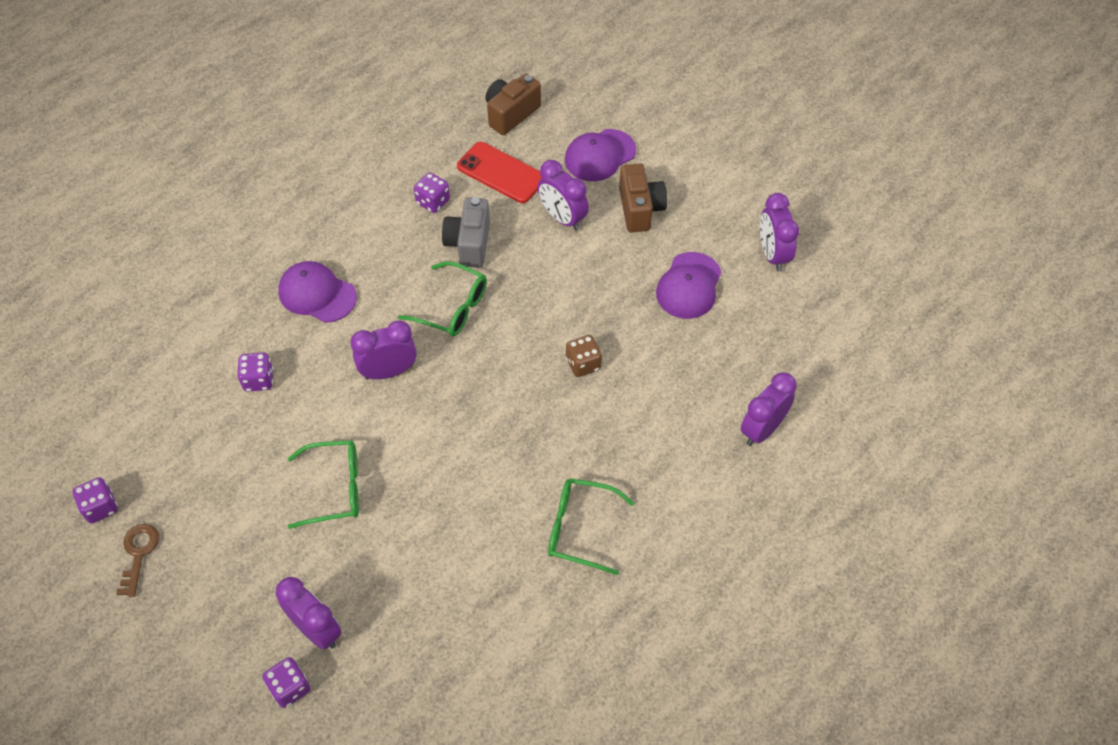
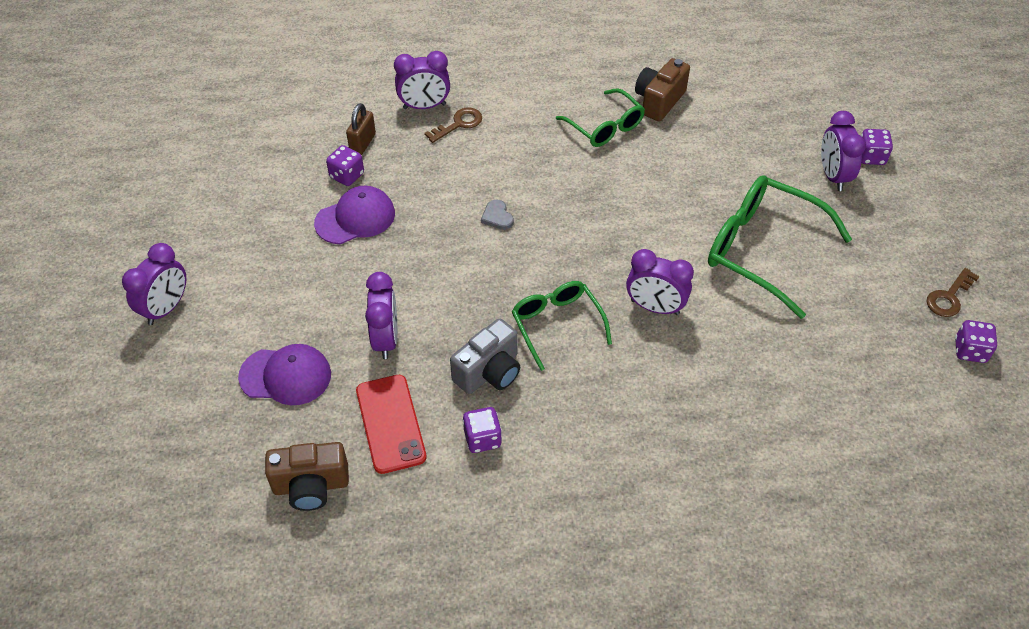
camera: 140 degrees left, 5 degrees down
(258, 380) = (774, 371): purple dice -> purple dice (347, 176)
(317, 294) = (667, 418): purple cap -> none
(335, 488) = (761, 250): green glasses -> green glasses, size x1.63
(583, 364) = (497, 217): brown dice -> grey heart
(640, 209) = (315, 302): brown camera -> brown camera (659, 101)
(711, 432) = (458, 124): none -> brown key
(766, 353) = (363, 143): none -> brown padlock
(772, 254) = (266, 199): purple clock -> purple clock (166, 308)

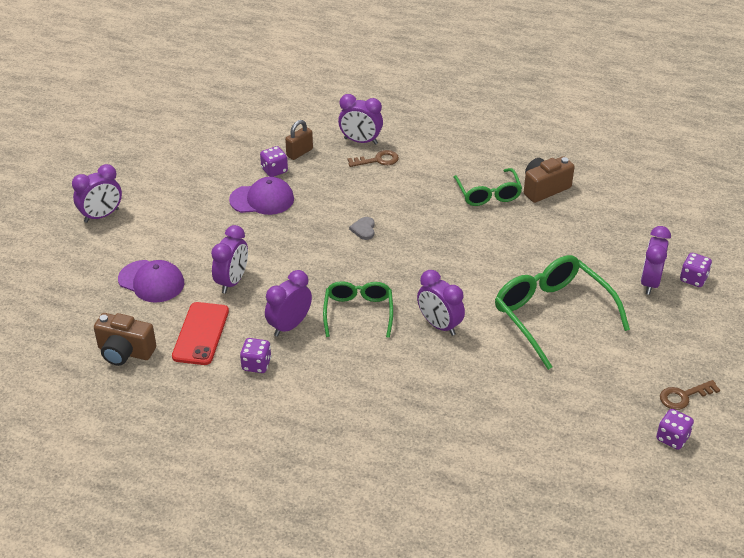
camera: 25 degrees right, 10 degrees down
(489, 372) = (289, 325): grey camera -> purple clock

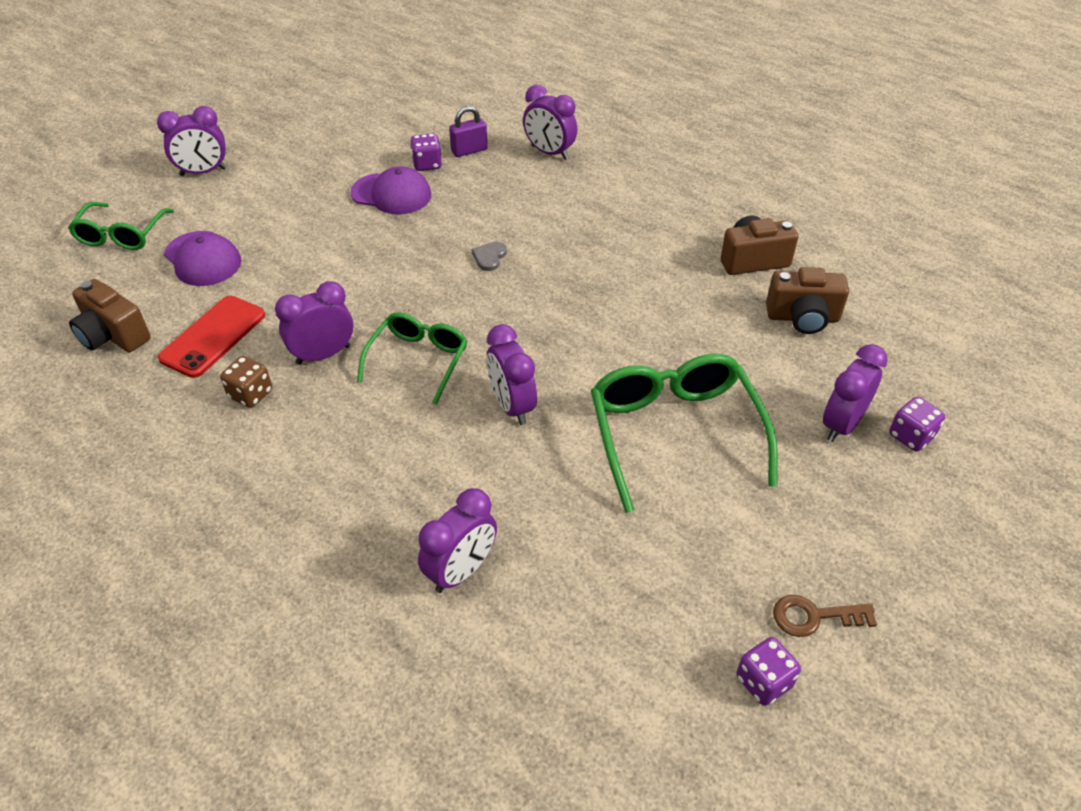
camera: 20 degrees right, 5 degrees up
(232, 281) = (292, 282): purple clock -> purple clock (461, 571)
(256, 364) = (251, 394): purple dice -> brown dice
(299, 153) = (469, 151): brown padlock -> purple padlock
(377, 160) = (557, 179): brown key -> none
(488, 194) = (673, 250): green glasses -> green glasses (121, 235)
(595, 220) = (802, 318): none -> brown camera

